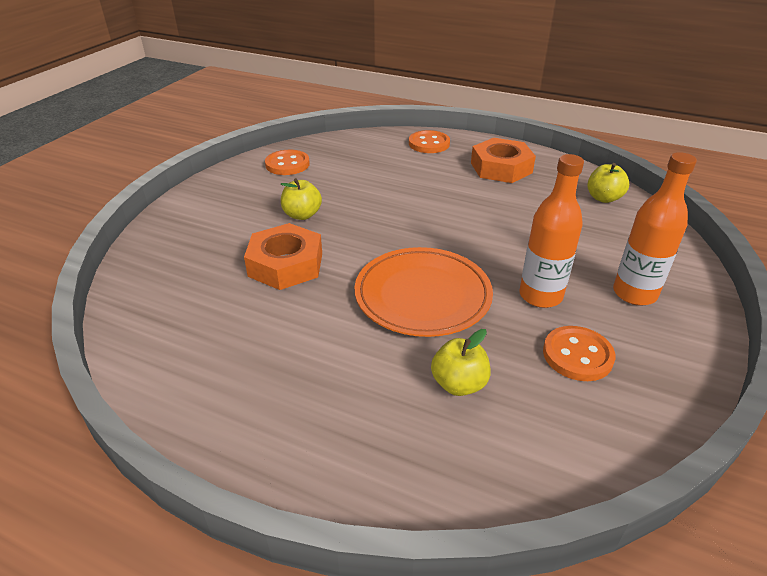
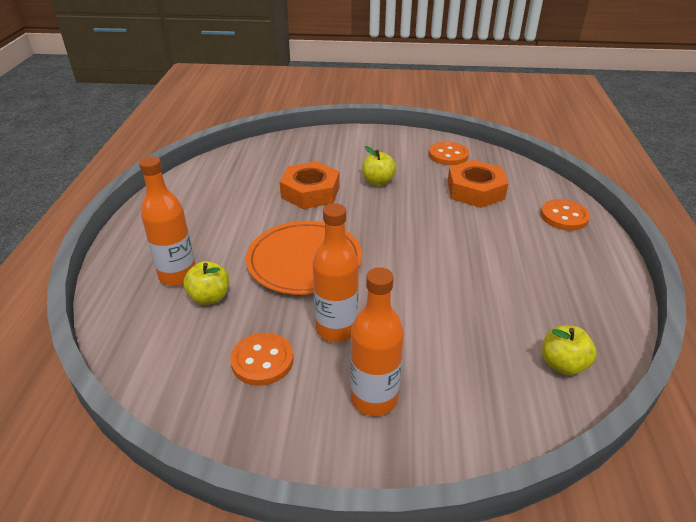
camera: 70 degrees right, 0 degrees up
(401, 411) = (178, 275): none -> orange bottle
(501, 168) = (559, 273): orange nut -> orange nut (475, 190)

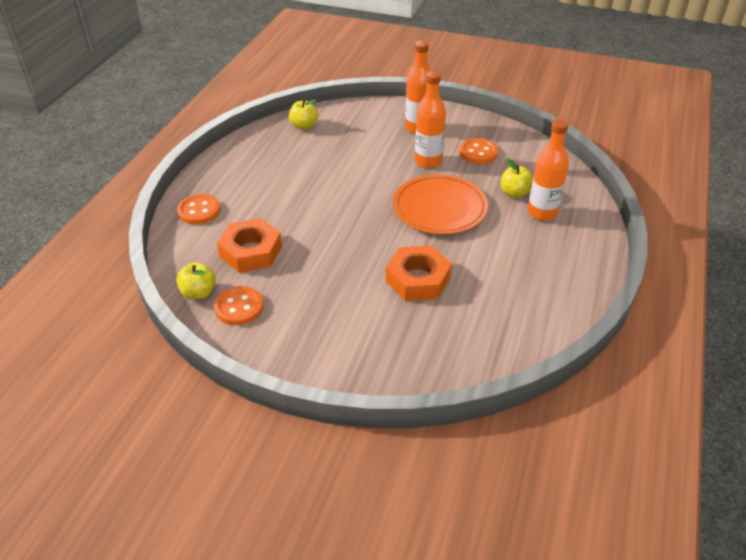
camera: 165 degrees left, 5 degrees up
(378, 181) = (341, 281): yellow apple -> yellow apple (199, 293)

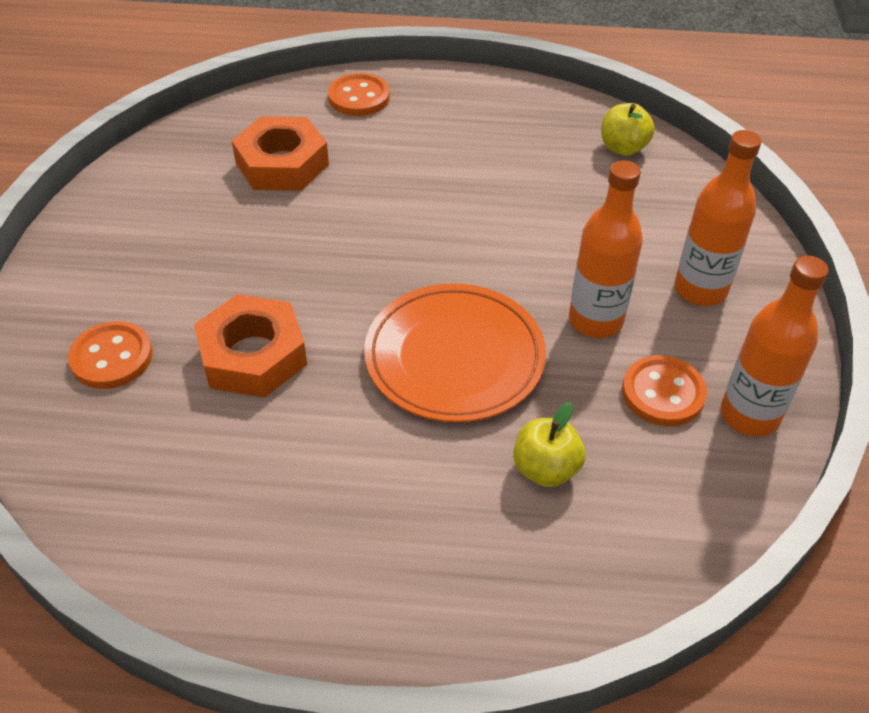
camera: 75 degrees right, 5 degrees up
(199, 293) = (189, 139): yellow apple -> none
(239, 307) = (166, 179): orange button -> orange button (111, 357)
(542, 213) = (494, 523): orange bottle -> orange bottle (749, 415)

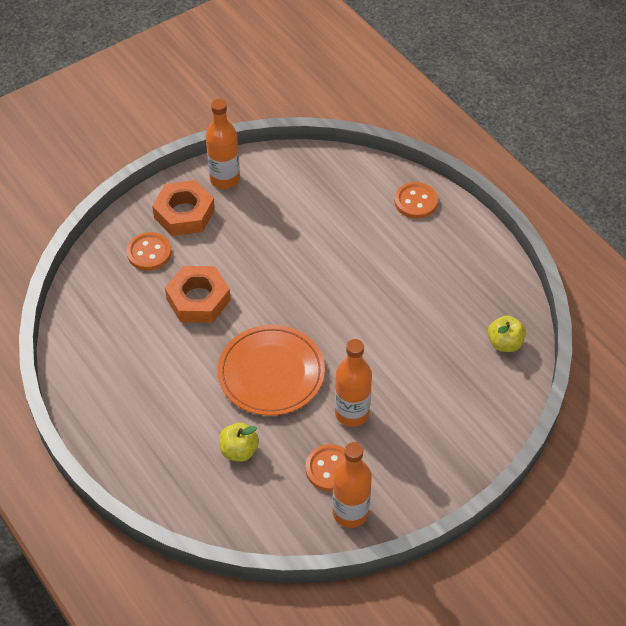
camera: 50 degrees right, 5 degrees up
(282, 164) = (329, 212): orange nut -> orange nut (184, 213)
(700, 290) = (421, 444): orange bottle -> orange bottle (225, 179)

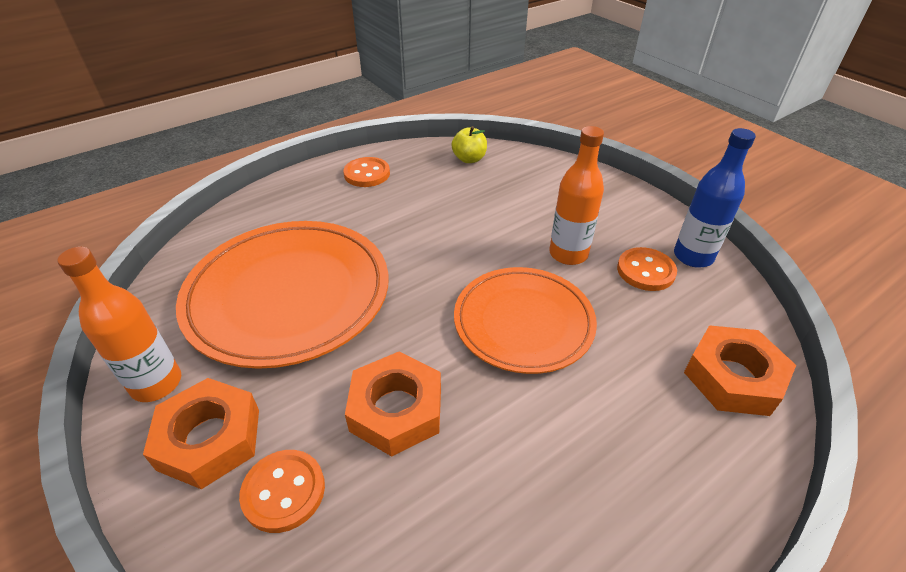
camera: 90 degrees left, 10 degrees down
(213, 500) = (733, 377): none -> orange nut
(239, 450) = (649, 352): yellow apple -> none
(301, 229) = (288, 295): none -> orange plate
(350, 512) = (693, 256): orange bottle -> blue bottle
(415, 202) = (277, 203): orange button -> orange button (367, 174)

